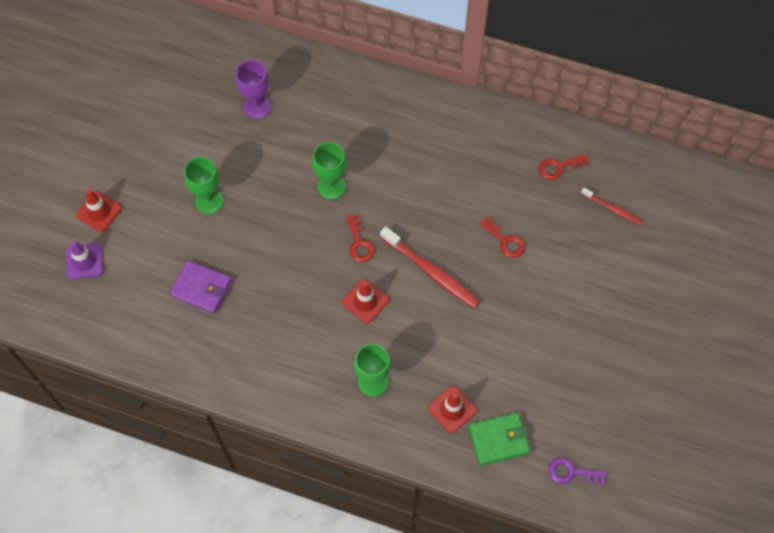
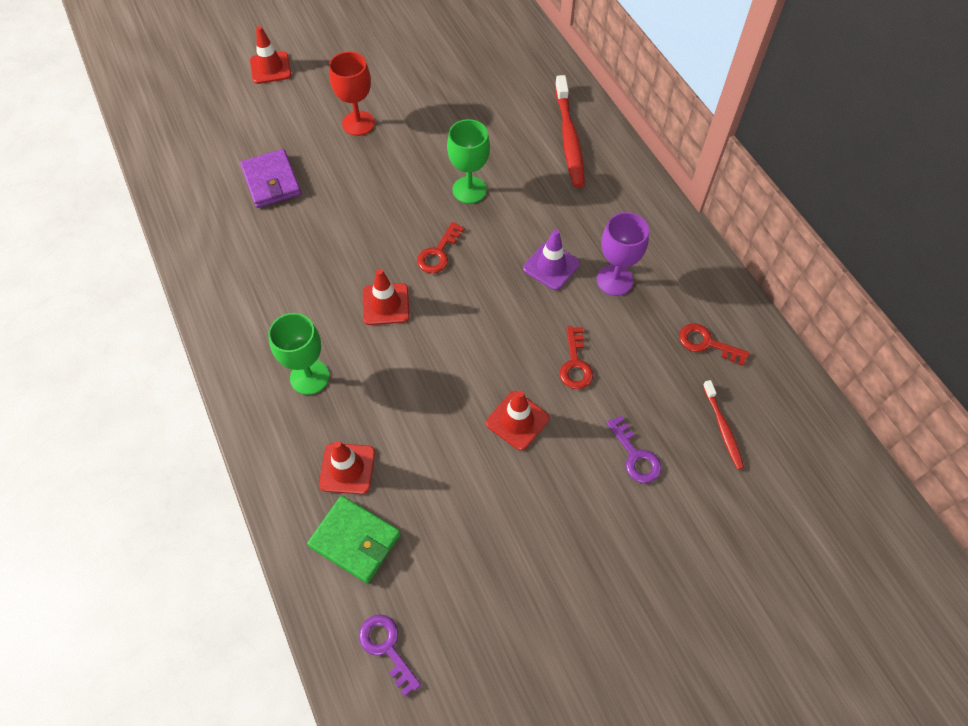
camera: 45 degrees right, 5 degrees down
(84, 261) = (216, 93): purple traffic cone -> purple traffic cone (551, 266)
(209, 201) = (358, 123): green goblet -> red goblet
(257, 106) = (481, 85): purple goblet -> purple goblet (614, 280)
(431, 271) = (473, 330): red toothbrush -> red toothbrush (569, 138)
(509, 300) = (517, 421): none -> red traffic cone
(586, 263) = (635, 455): none -> purple key

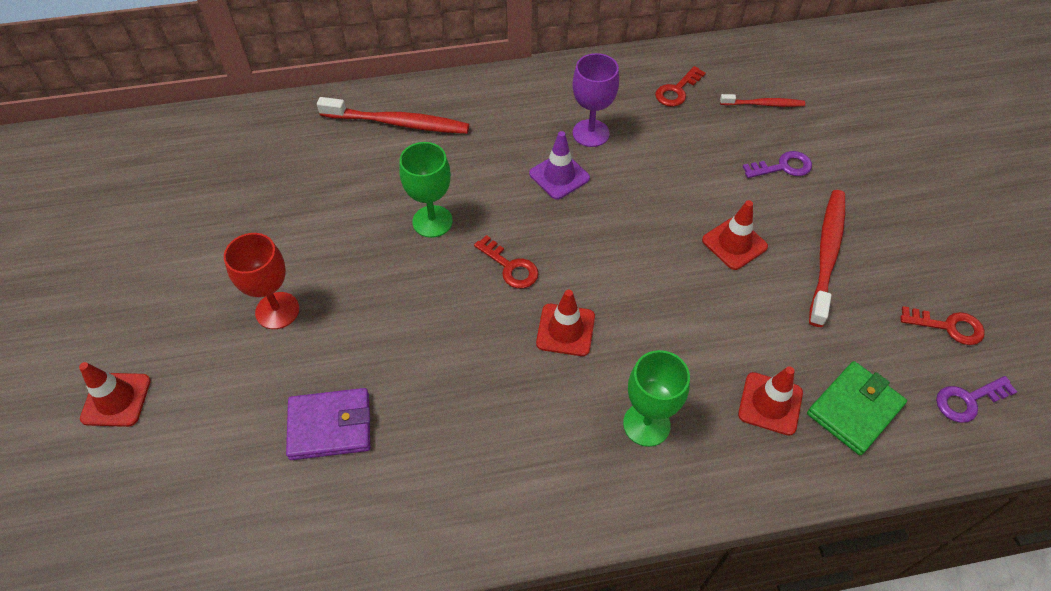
camera: 75 degrees left, 5 degrees down
(530, 506) = (827, 254): none -> red toothbrush
(575, 364) = (679, 185): red key -> red key (948, 326)

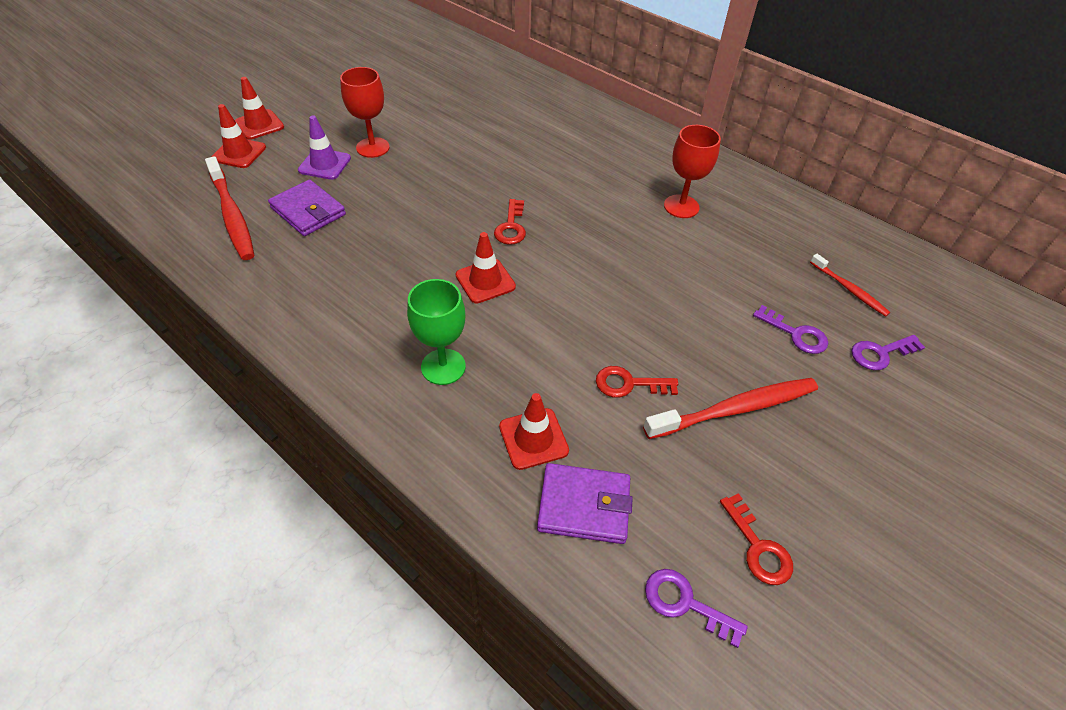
camera: 50 degrees right, 5 degrees down
(398, 123) = (573, 118): red toothbrush -> red toothbrush (232, 215)
(432, 221) = (509, 173): green goblet -> none
(559, 176) = (620, 210): purple traffic cone -> purple traffic cone (325, 164)
(591, 133) = (681, 206): purple goblet -> red goblet
(677, 90) = (789, 231): red key -> red key (629, 384)
(734, 243) = (673, 339): red traffic cone -> red traffic cone (239, 153)
(834, 135) = (880, 353): none -> purple key
(854, 409) = (584, 505): green wallet -> purple wallet

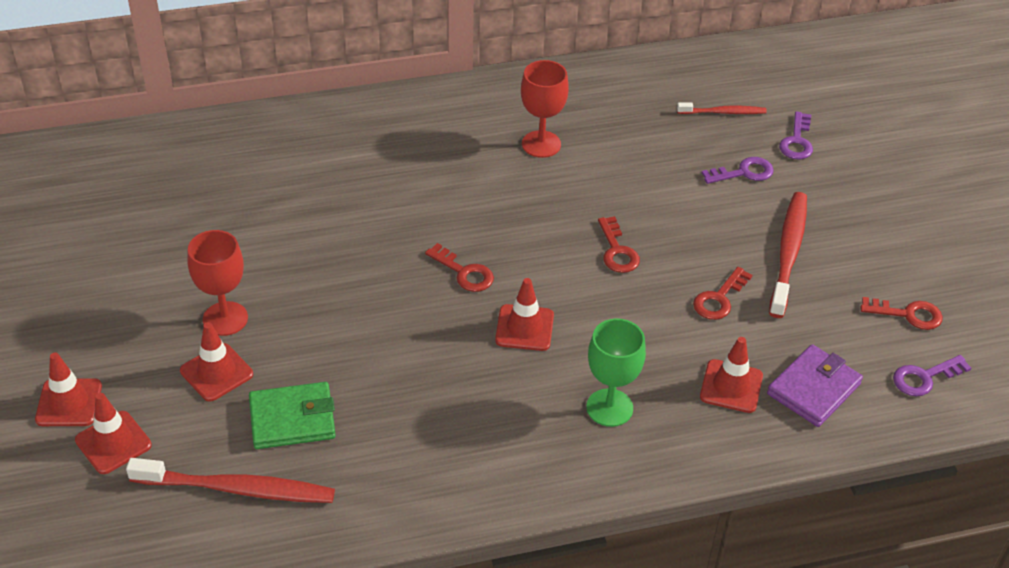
camera: 55 degrees left, 5 degrees down
(308, 211) = (292, 419): purple wallet -> green wallet
(325, 164) = (216, 372): purple traffic cone -> red traffic cone
(616, 296) = (617, 251): none -> red key

